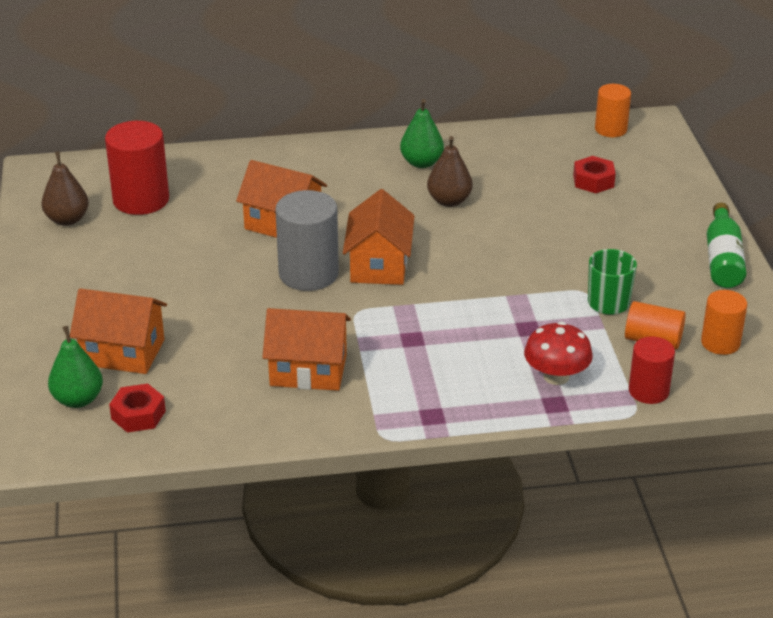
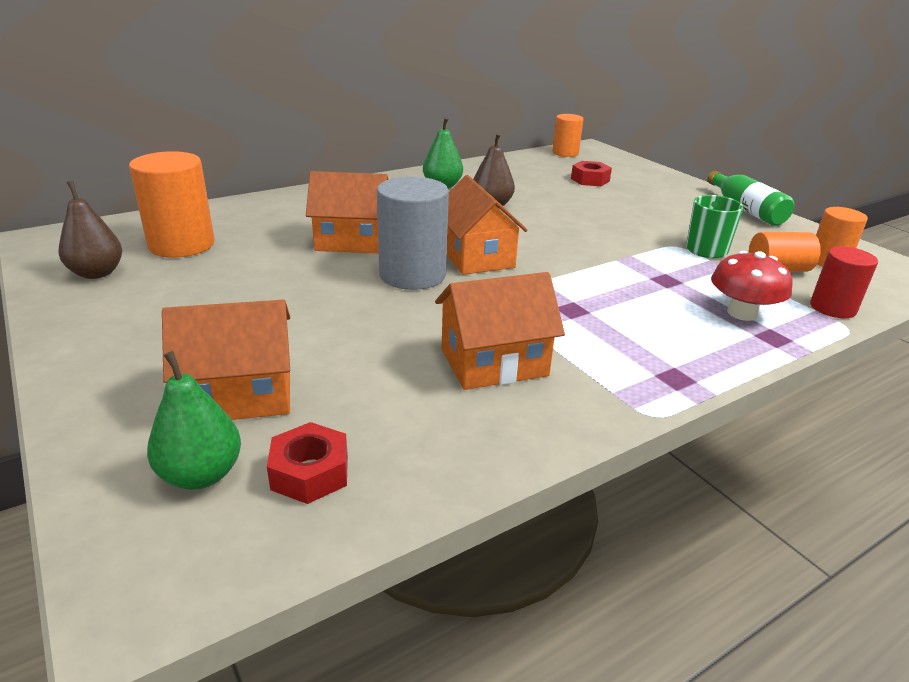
camera: 25 degrees left, 5 degrees down
(141, 200) = (182, 245): red cylinder -> orange cylinder

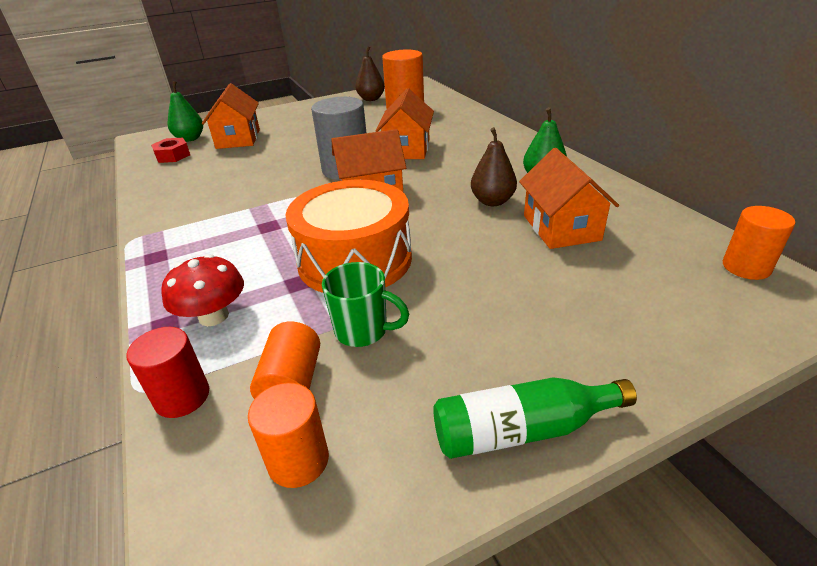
camera: 100 degrees right, 5 degrees up
(494, 362) = (221, 194): orange house -> orange house (561, 228)
(590, 180) = (613, 275): red nut -> none
(616, 258) = (355, 260): none -> orange drum

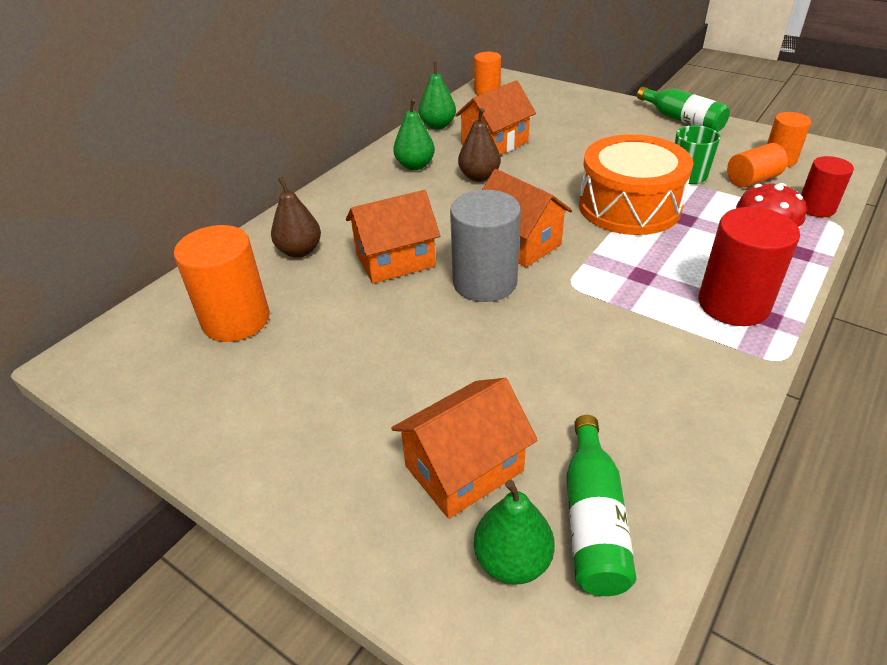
camera: 120 degrees left, 5 degrees up
(173, 156) = (593, 519): red nut -> green bottle
(186, 249) = (733, 304): none -> red cylinder
(371, 99) = (186, 385): brown pear -> brown pear (300, 251)
(634, 206) = (438, 125): none -> green pear

